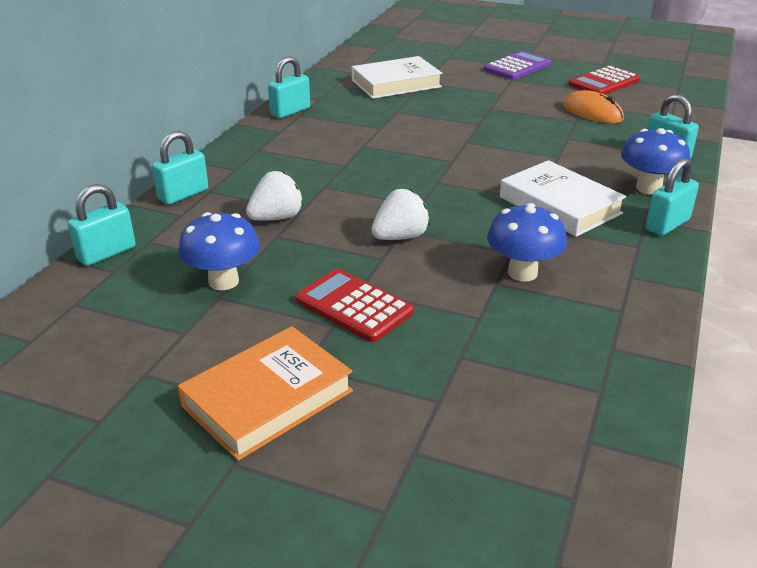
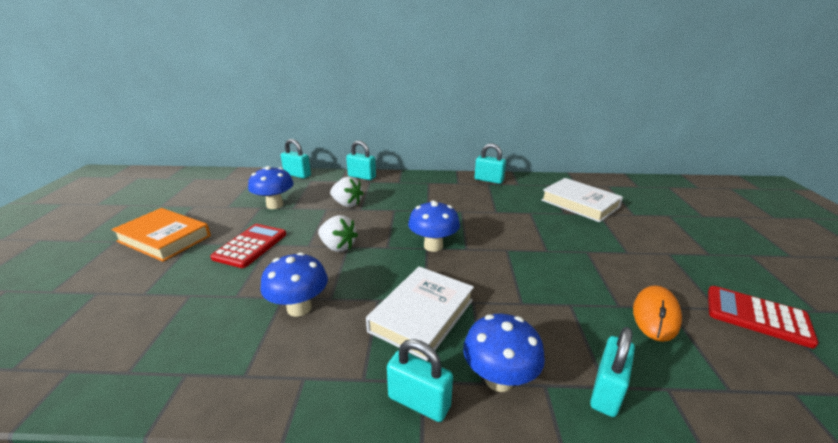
camera: 70 degrees right, 5 degrees down
(436, 177) = (433, 246): none -> blue mushroom
(517, 67) = (704, 252): purple calculator -> none

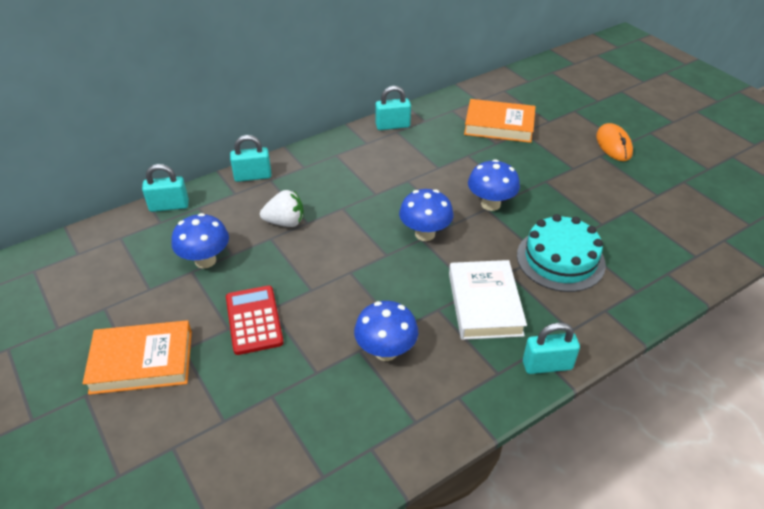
camera: 35 degrees left, 15 degrees up
(338, 247) = (342, 277): white strawberry -> none
(499, 379) = (577, 322): blue mushroom -> blue mushroom (490, 204)
(539, 315) = (560, 259): none -> turquoise cake
(580, 203) = (499, 125): white book -> orange book
(606, 391) = (639, 294): turquoise padlock -> none
(655, 315) = (628, 220): orange mouse -> orange mouse (613, 145)
(757, 316) = (681, 190): red calculator -> none

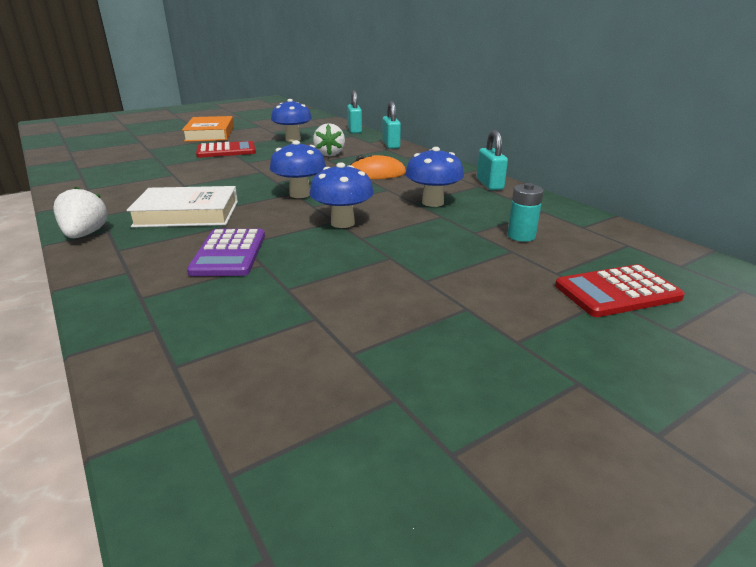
camera: 90 degrees right, 15 degrees down
(386, 351) = (164, 181): blue mushroom -> blue mushroom (432, 202)
(499, 125) = (521, 236): orange book -> turquoise battery
(547, 365) = (85, 234): turquoise padlock -> white strawberry
(560, 259) = (229, 253): turquoise cake -> purple calculator
(566, 106) = (617, 292): none -> red calculator
(613, 145) = (507, 326): orange mouse -> orange mouse (376, 174)

